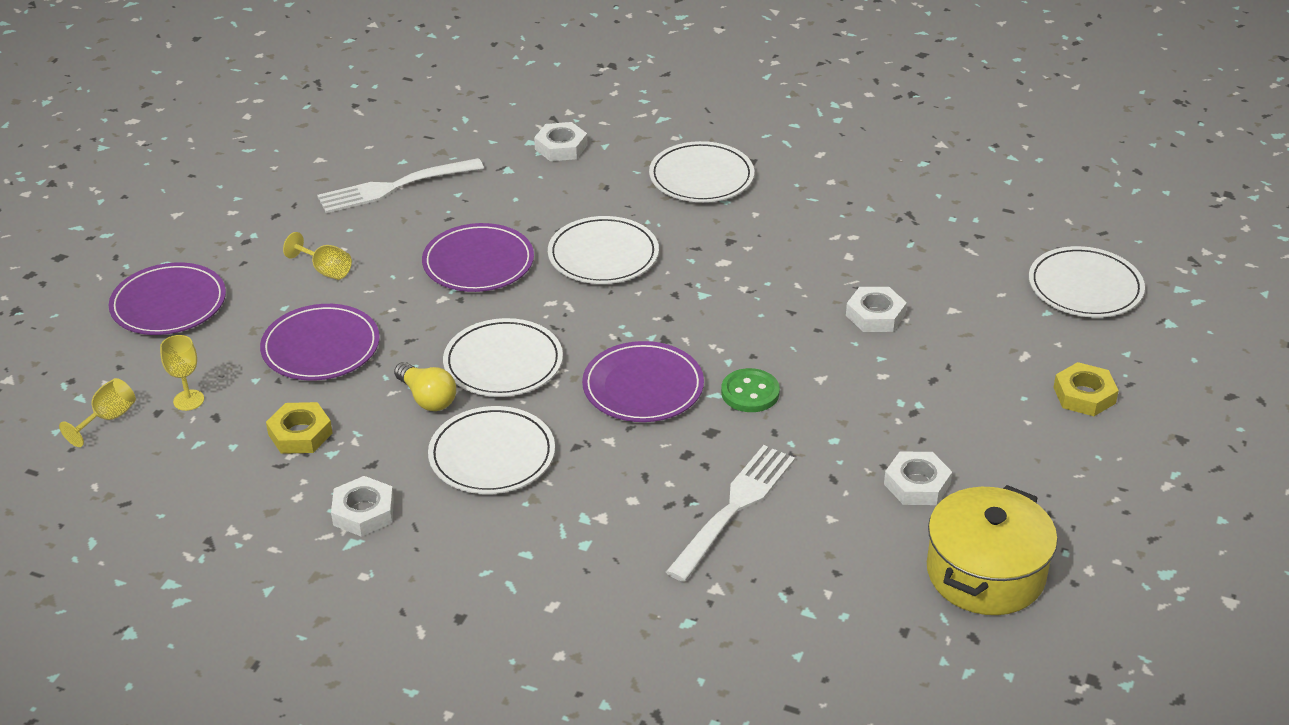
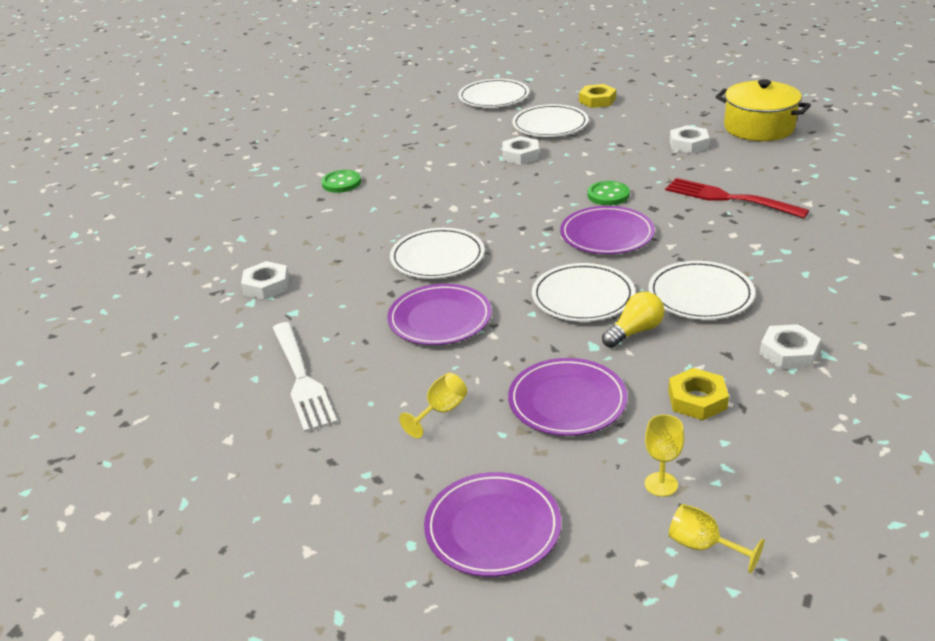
camera: 85 degrees left, 5 degrees down
(701, 177) = (336, 218): white plate -> white plate (550, 125)
(733, 509) = (730, 198): white fork -> red fork
(793, 172) = (341, 183): none -> green button

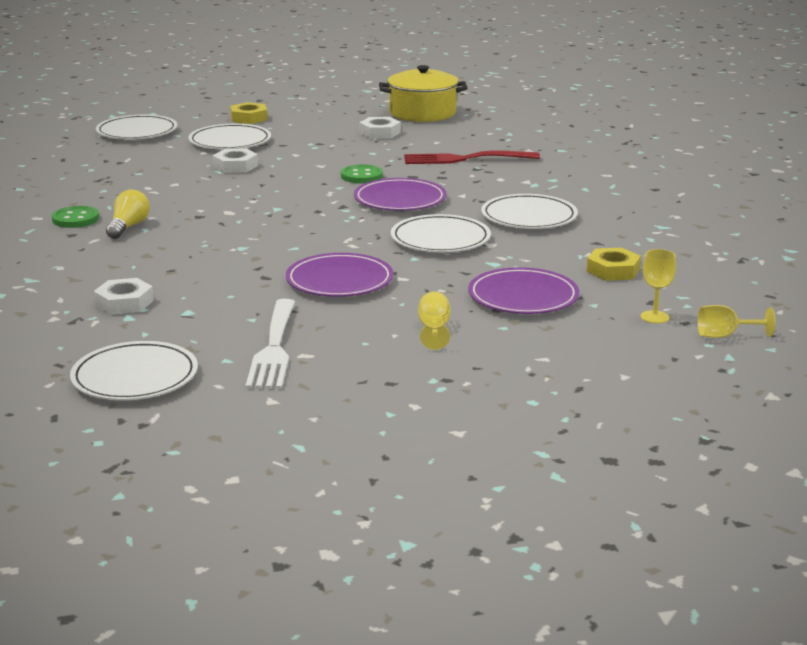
camera: 40 degrees left, 10 degrees down
(301, 378) = (274, 347): white fork -> white fork turned 60 degrees clockwise
(437, 257) = (270, 246): white plate -> white plate (135, 377)
(492, 528) = (577, 373): purple plate -> none
(635, 331) = (512, 248): yellow light bulb -> yellow light bulb (128, 227)
(788, 352) = (636, 231): white nut -> none

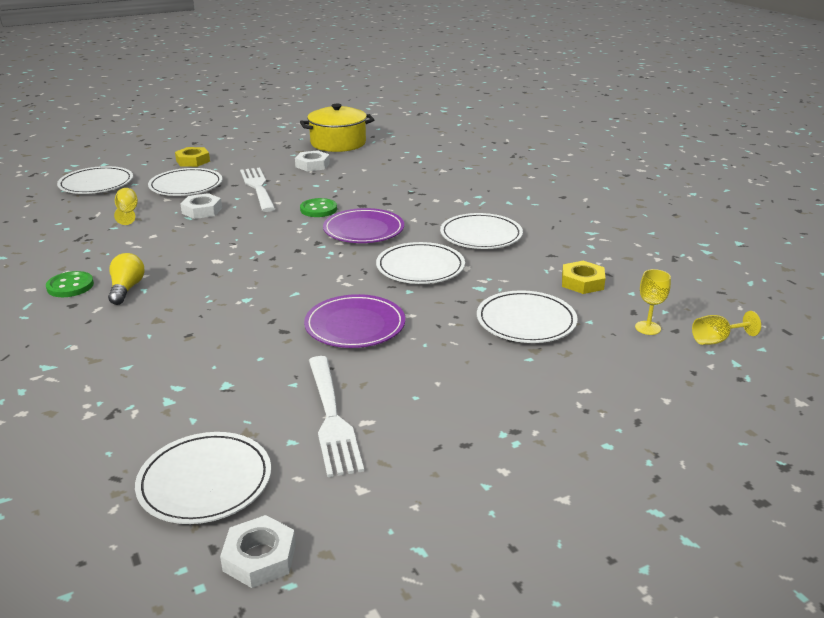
camera: 15 degrees left, 5 degrees up
(124, 303) = (156, 382): white nut -> white nut (259, 557)
(307, 150) = (258, 188): none -> white fork
(434, 330) = (470, 371): yellow goblet -> yellow goblet (127, 213)
(466, 159) = (397, 183): red fork -> none
(523, 296) = (526, 321): purple plate -> white plate

